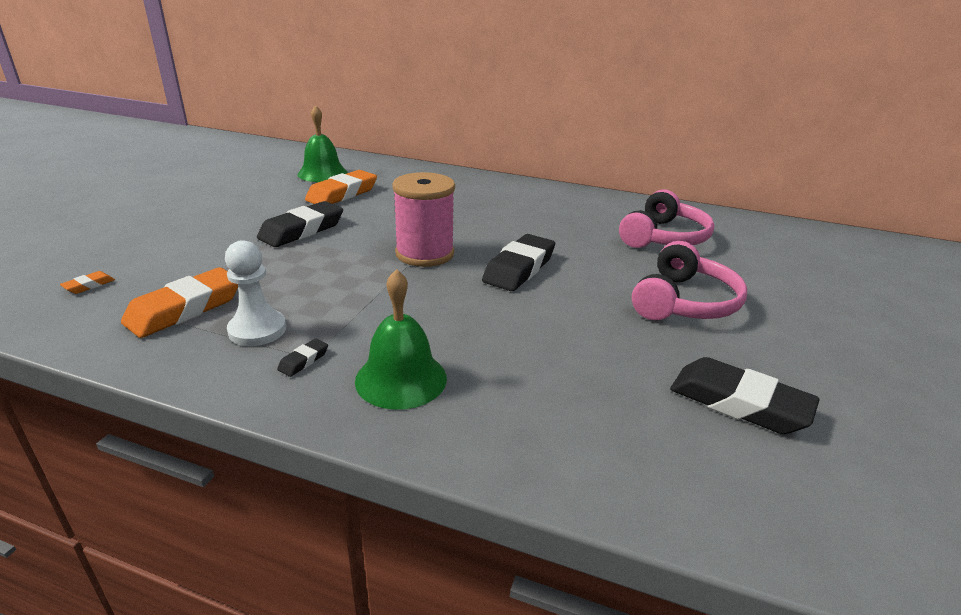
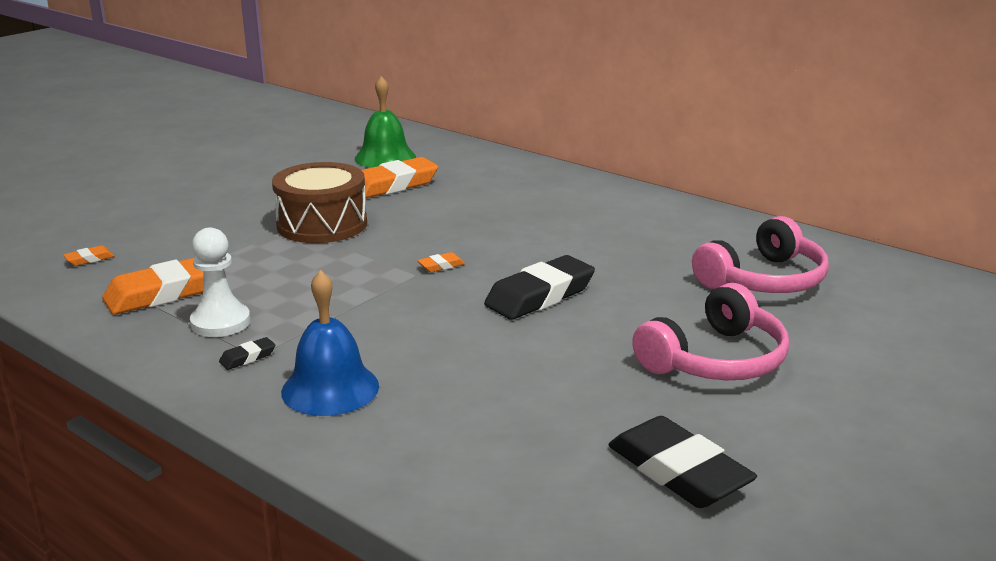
camera: 20 degrees right, 5 degrees down
(302, 230) = (322, 224): black eraser -> brown drum
(401, 379) = (330, 388): green bell -> blue bell
(424, 254) = (441, 266): pink spool -> orange eraser

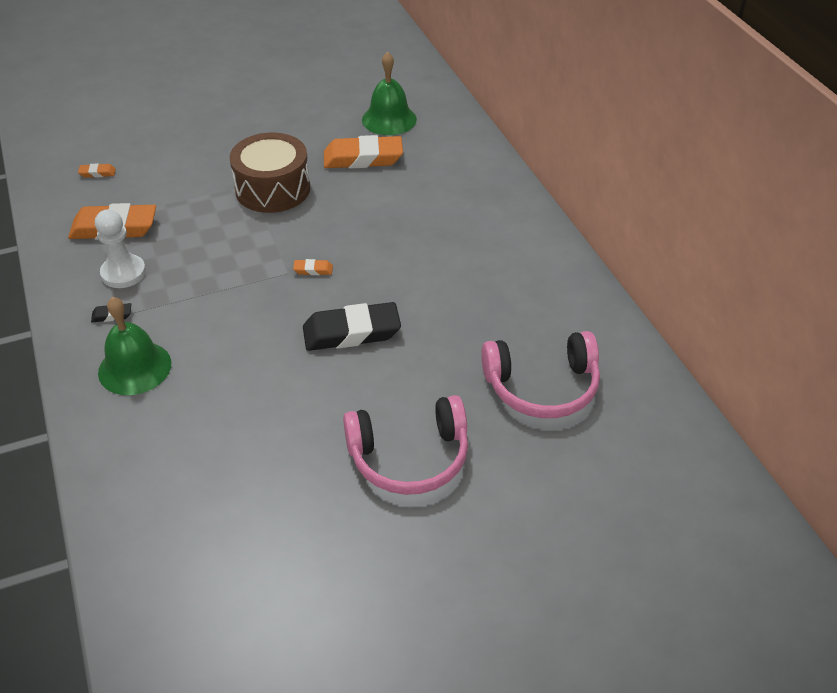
camera: 30 degrees right, 20 degrees up
(330, 388) = (134, 367): blue bell -> green bell
(678, 472) = (272, 549): black eraser -> none

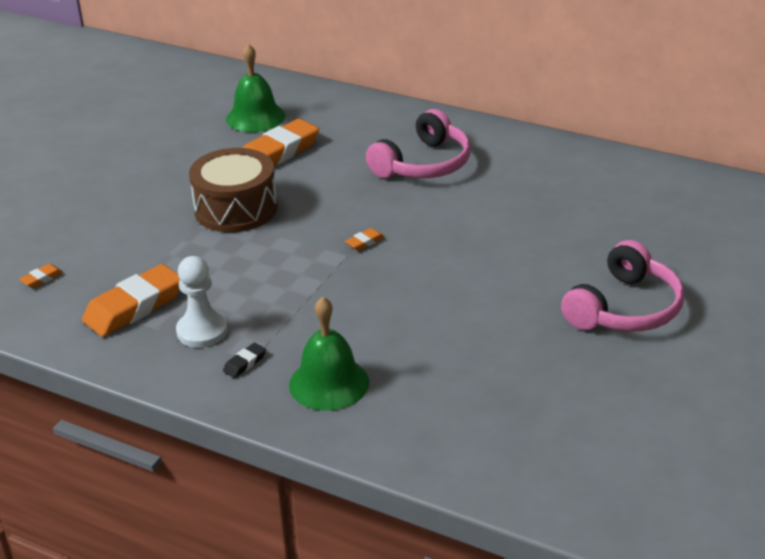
camera: 40 degrees left, 10 degrees down
(351, 332) = (462, 263): black eraser -> none
(542, 386) = (641, 220): pink headphones -> pink headphones (423, 164)

